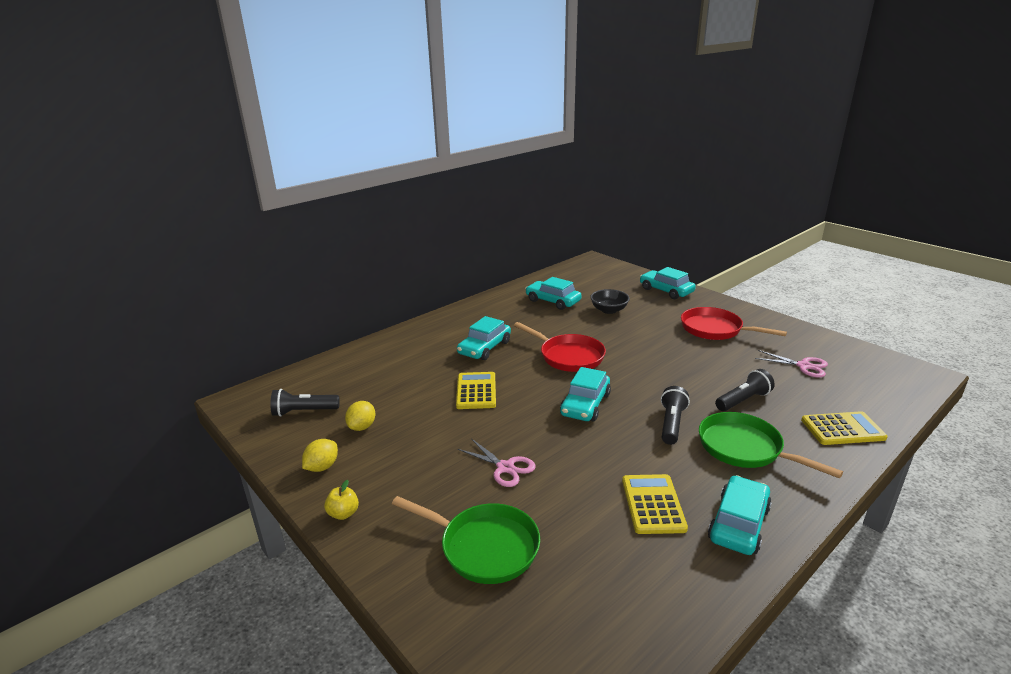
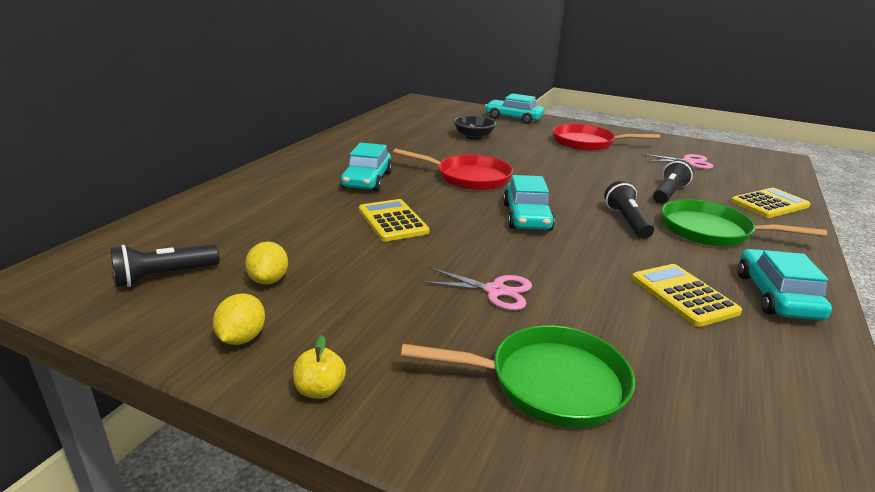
camera: 25 degrees left, 0 degrees up
(553, 301) = (408, 134): turquoise car -> none

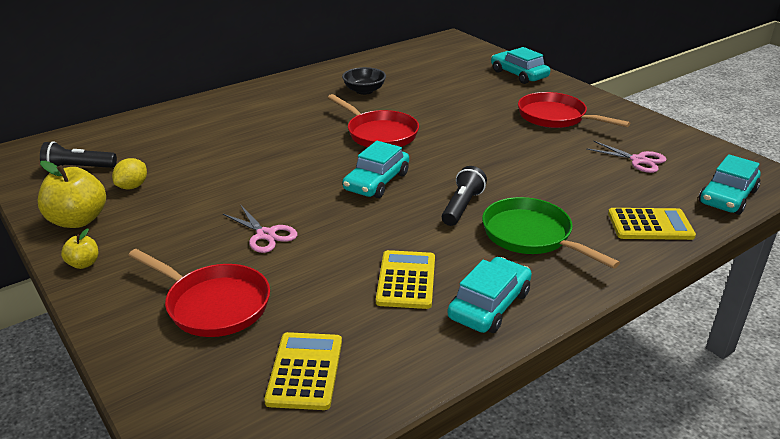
camera: 30 degrees right, 5 degrees up
(242, 338) = (78, 220): yellow lemon -> yellow apple
(367, 180) = (291, 119): turquoise car -> turquoise car (727, 197)
(392, 221) = (265, 161): yellow calculator -> yellow calculator (305, 371)
(473, 137) = (445, 90): black bowl -> black bowl (364, 91)
(548, 383) = (214, 304): green pan -> red pan
(668, 193) = (552, 189): black flashlight -> none

